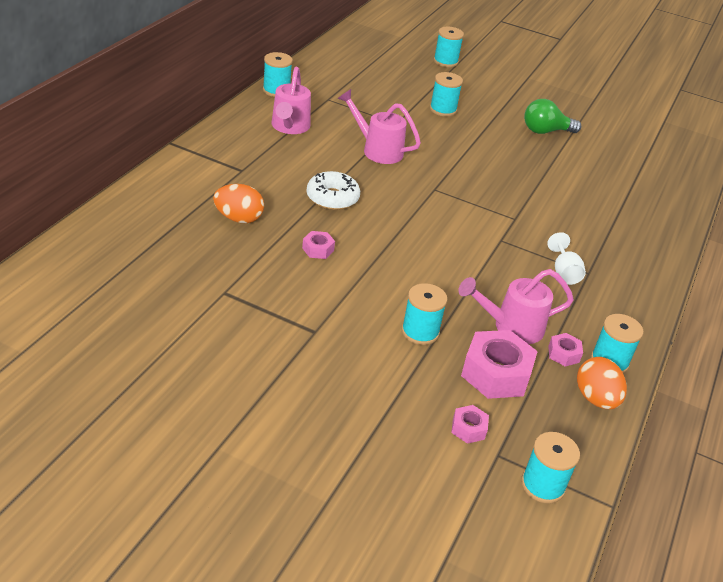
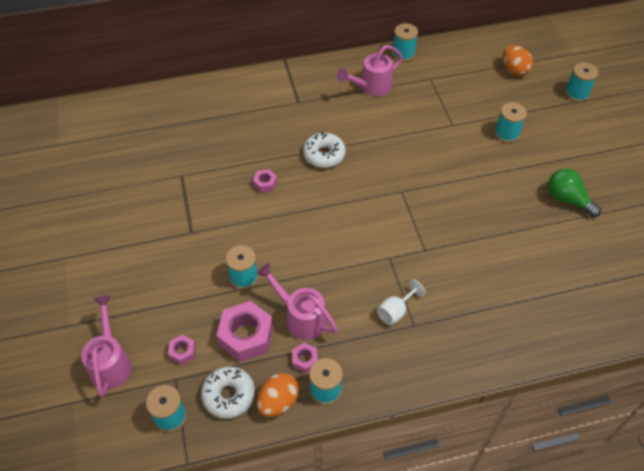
camera: 55 degrees right, 15 degrees up
(238, 218) = (251, 134): orange egg -> orange egg (514, 70)
(377, 150) = (406, 138): pink watering can -> pink watering can (111, 362)
(557, 427) = (229, 395): none -> white donut

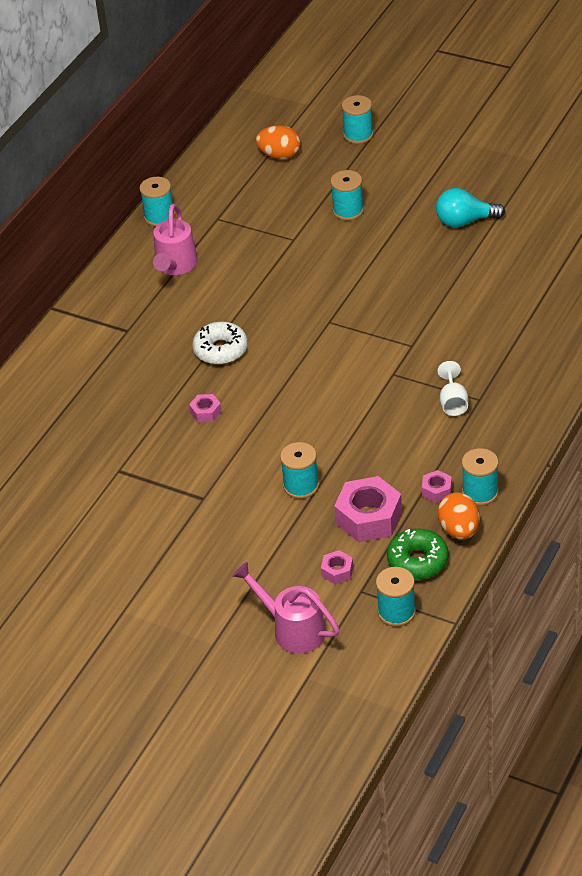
camera: 45 degrees left, 10 degrees down
(229, 395) = (417, 561): white donut -> green donut
(301, 317) = (390, 469): pink watering can -> none
(567, 200) = (465, 221): green light bulb -> turquoise light bulb

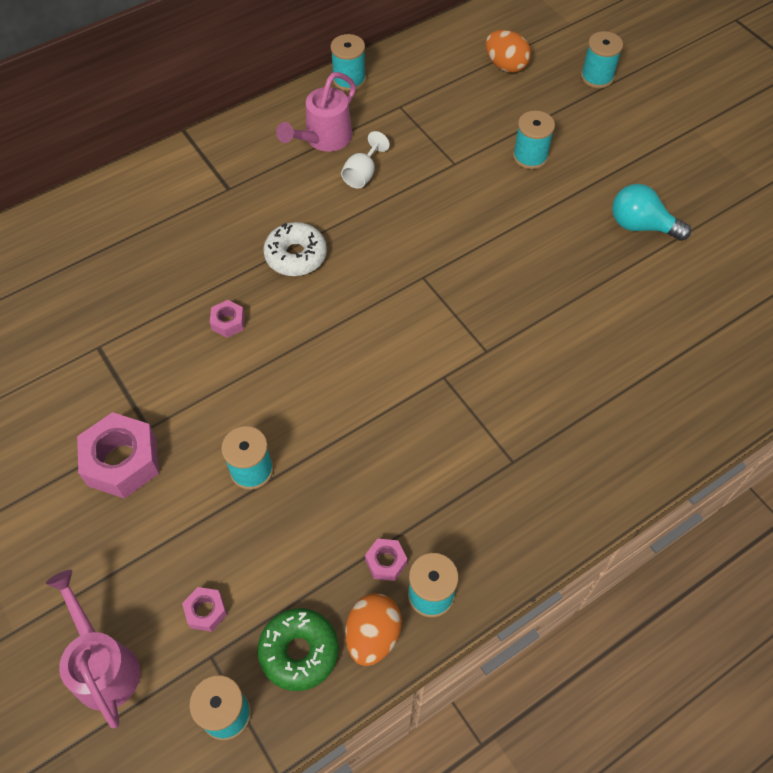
camera: 25 degrees right, 15 degrees up
(368, 518) = (289, 556): pink nut -> pink nut (122, 462)
(453, 402) = (481, 450): white goblet -> white goblet (362, 174)

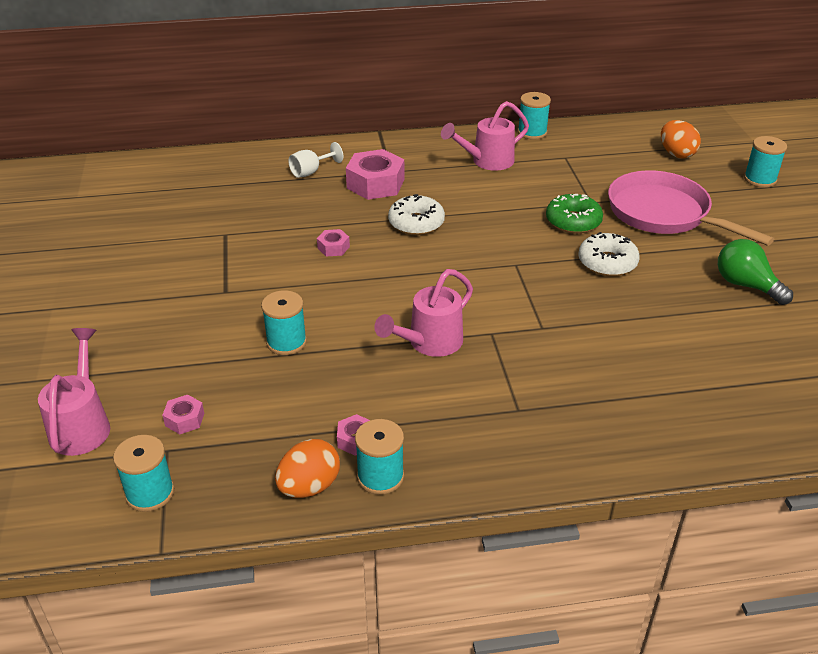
camera: 25 degrees right, 20 degrees down
(122, 462) = (191, 305): pink nut -> pink nut (375, 184)
(299, 652) = (239, 474): green donut -> green donut (573, 221)
(362, 174) = (505, 189): white goblet -> white goblet (311, 172)
(392, 413) = (430, 343): none -> pink watering can
(507, 242) = (607, 262): none -> white donut
(530, 156) = (663, 214): turquoise spool -> pink pan
(641, 226) = (746, 285): turquoise light bulb -> green light bulb

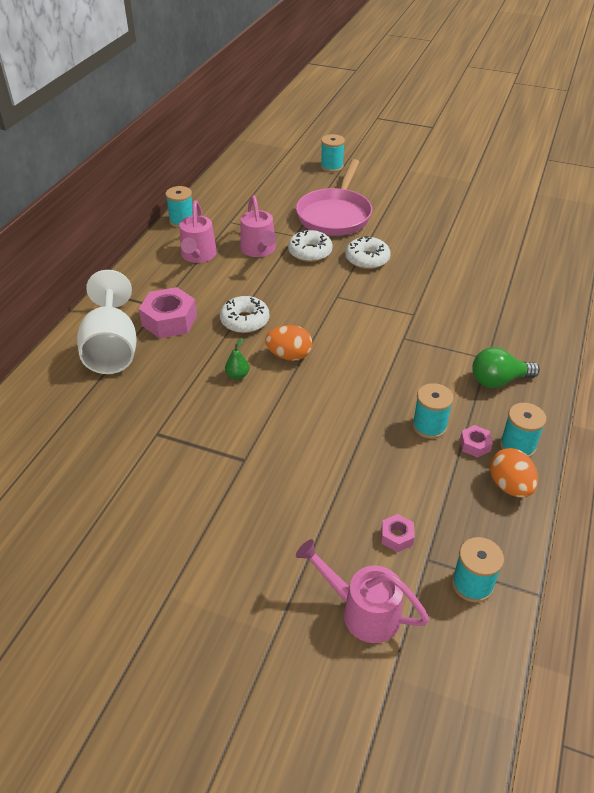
camera: 60 degrees left, 5 degrees up
(286, 342) = (340, 444): turquoise spool -> turquoise spool (429, 426)
(311, 172) = (112, 349): white goblet -> white goblet, size x2.18
(333, 247) = (237, 375): pink nut -> green pear
(430, 343) = (394, 370): pink watering can -> pink watering can (259, 250)
(573, 221) = (310, 252): green donut -> white donut
(663, 214) = (335, 215): pink pan -> pink pan turned 60 degrees counterclockwise
(676, 154) = (273, 180): orange egg -> orange egg (289, 356)
(746, 285) = (430, 221): green light bulb -> green light bulb (498, 380)

